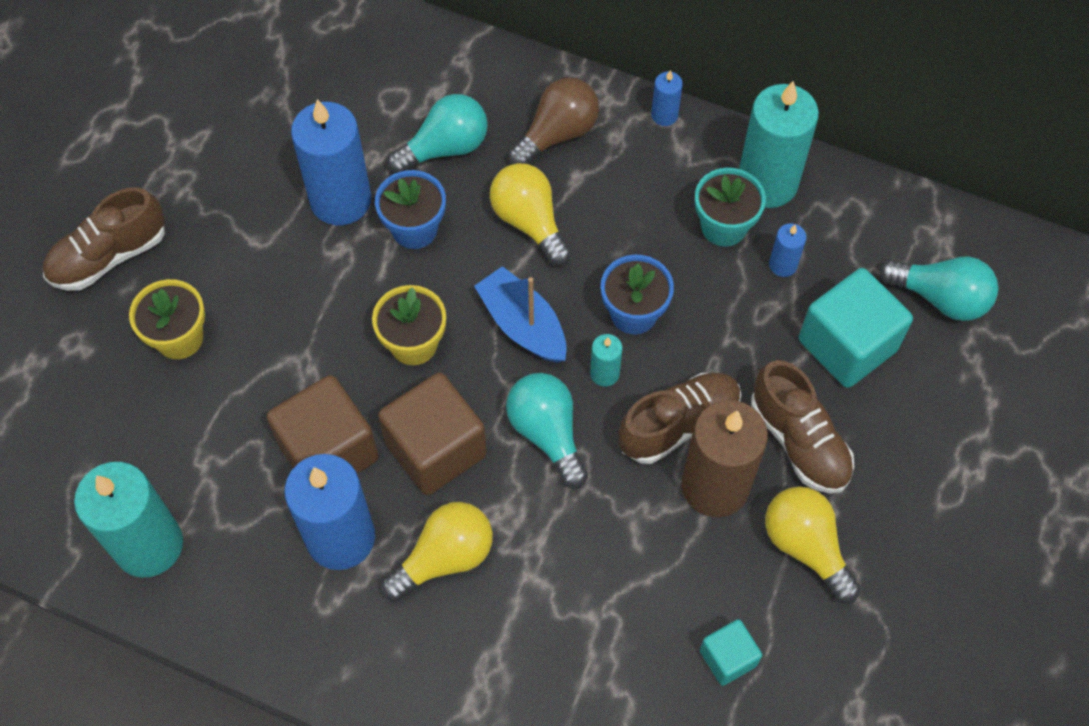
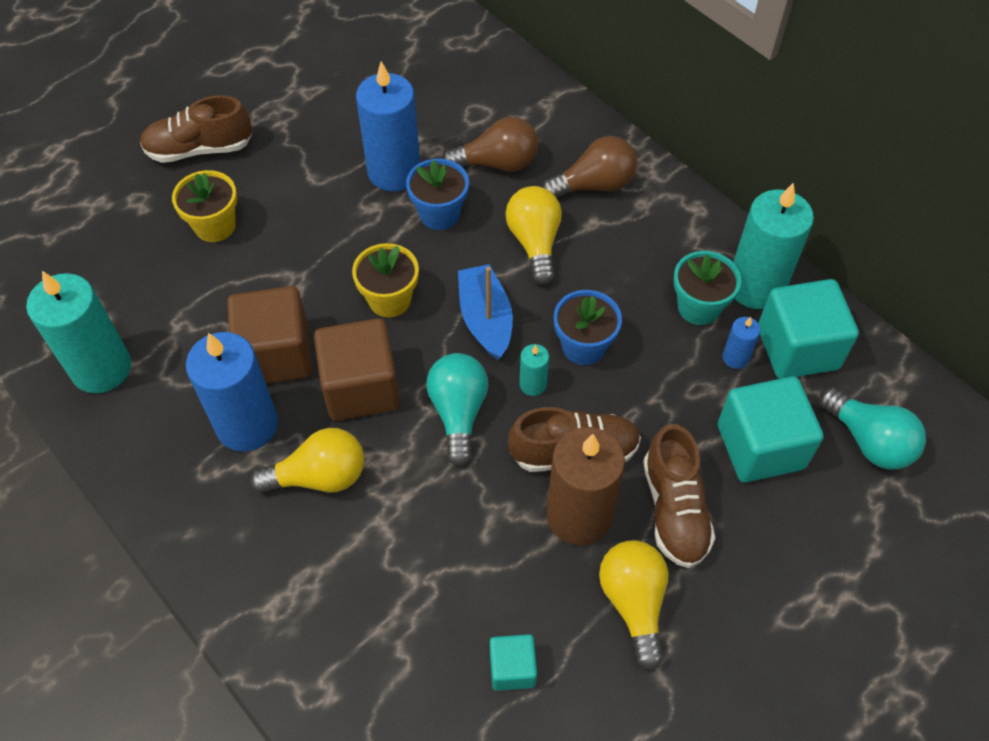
camera: 25 degrees right, 5 degrees down
(445, 148) = (497, 163): turquoise light bulb -> brown light bulb
(664, 115) = (693, 202): blue candle -> none
(835, 231) = (797, 348): none -> turquoise cube

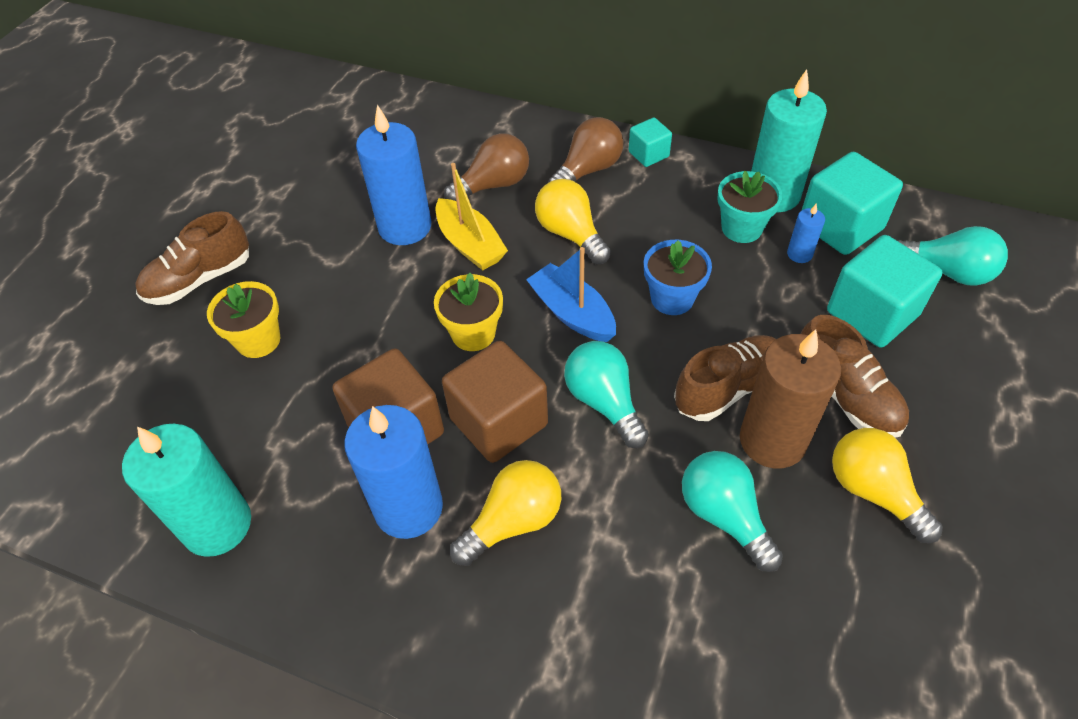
camera: 25 degrees left, 5 degrees down
(439, 214) = (470, 244): blue flower pot -> yellow boat
(491, 558) = (724, 516): none -> turquoise light bulb
(512, 668) = (816, 607): turquoise cube -> turquoise cube (648, 154)
(533, 384) = (652, 348): turquoise candle -> none

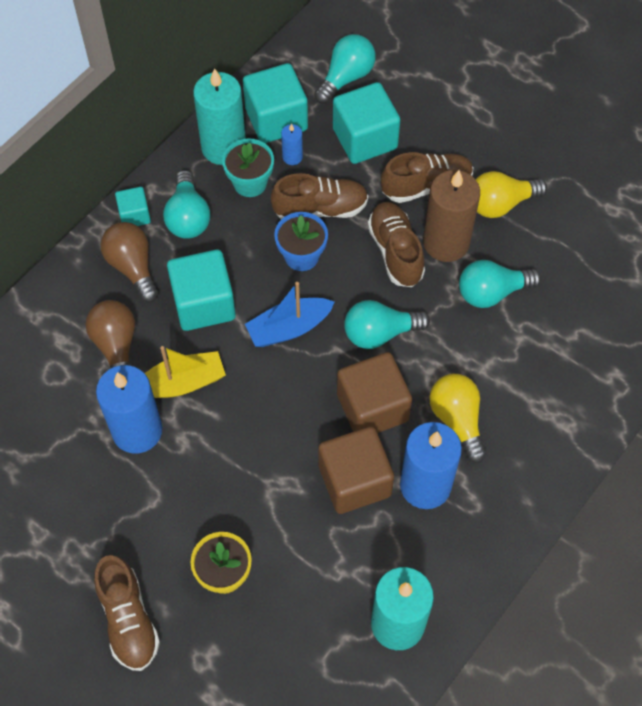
camera: 75 degrees left, 10 degrees up
(473, 333) = (282, 404): yellow flower pot -> none
(570, 234) = (204, 303): yellow light bulb -> turquoise cube
(669, 192) = (188, 217): none -> turquoise light bulb
(745, 298) = (320, 209): none -> brown shoe

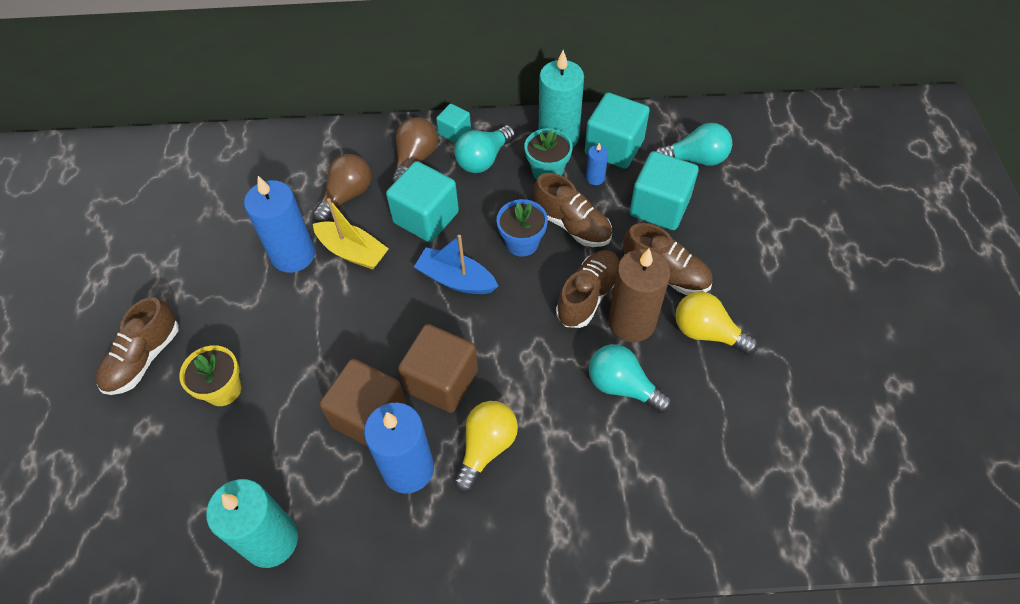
camera: 50 degrees right, 5 degrees down
(380, 333) = (509, 338): turquoise light bulb -> none

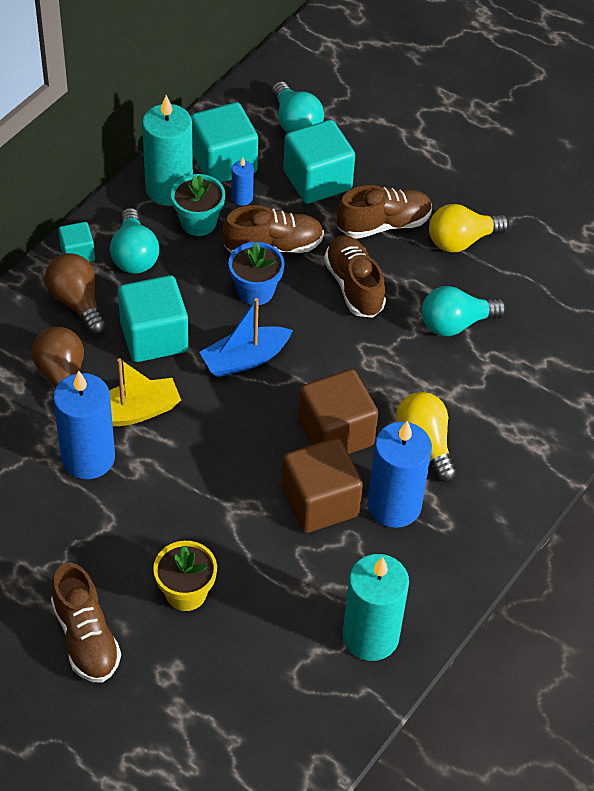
camera: 55 degrees left, 5 degrees down
(632, 322) = (406, 277): brown candle -> none
(695, 159) = (295, 123): turquoise light bulb -> turquoise light bulb turned 120 degrees clockwise

